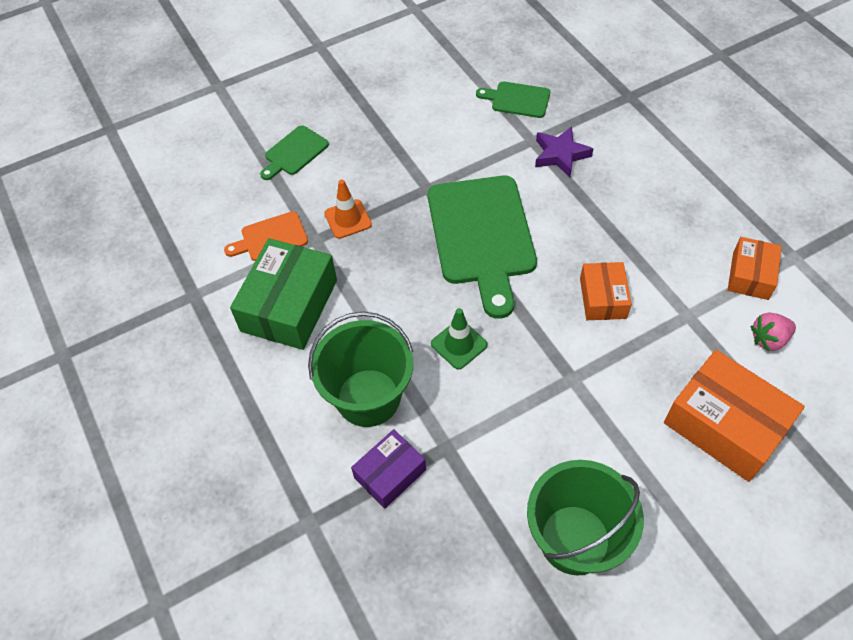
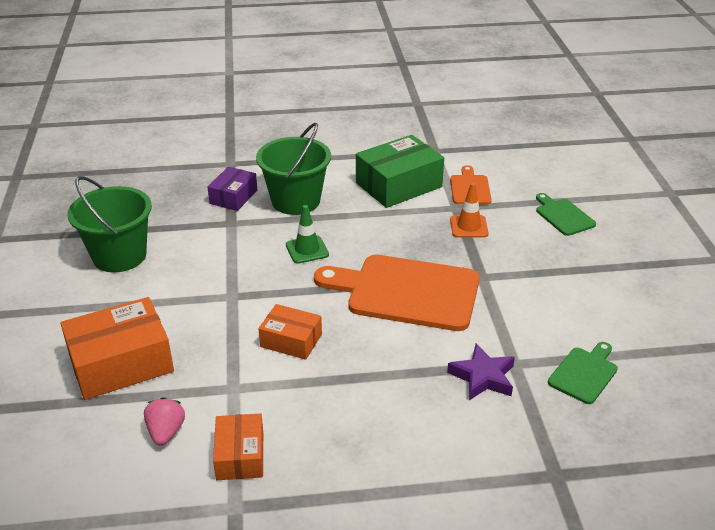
camera: 110 degrees right, 20 degrees down
(289, 305) = (398, 185): green box -> green box turned 75 degrees counterclockwise
(390, 474) = (233, 197): purple box -> purple box turned 45 degrees clockwise
(481, 236) = (406, 292): green cutting board -> orange cutting board
(750, 275) = (240, 456): orange box -> orange box turned 45 degrees clockwise

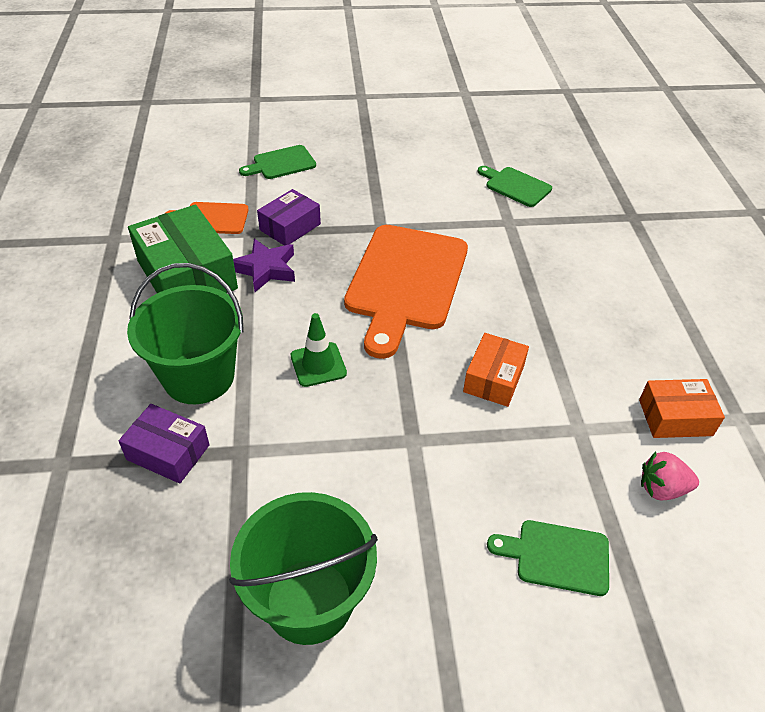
camera: 90 degrees left, 10 degrees up
(121, 363) = (557, 556): orange box -> green cutting board
(469, 227) = (290, 227): orange traffic cone -> purple box
(483, 377) = (529, 242): purple star -> purple star (265, 269)

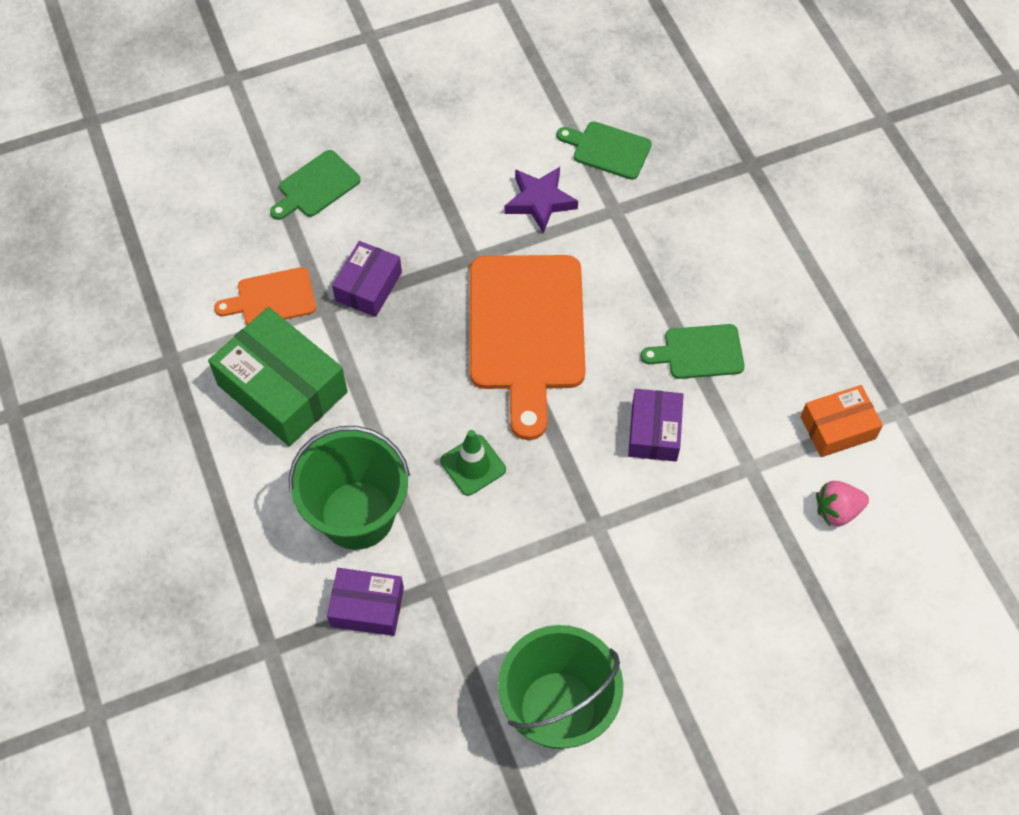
camera: 15 degrees left, 15 degrees up
(265, 269) = (366, 356): purple star -> purple star (540, 201)
(494, 378) = (654, 432): orange box -> purple box
(557, 556) = (758, 605): green cutting board -> green cutting board (699, 352)

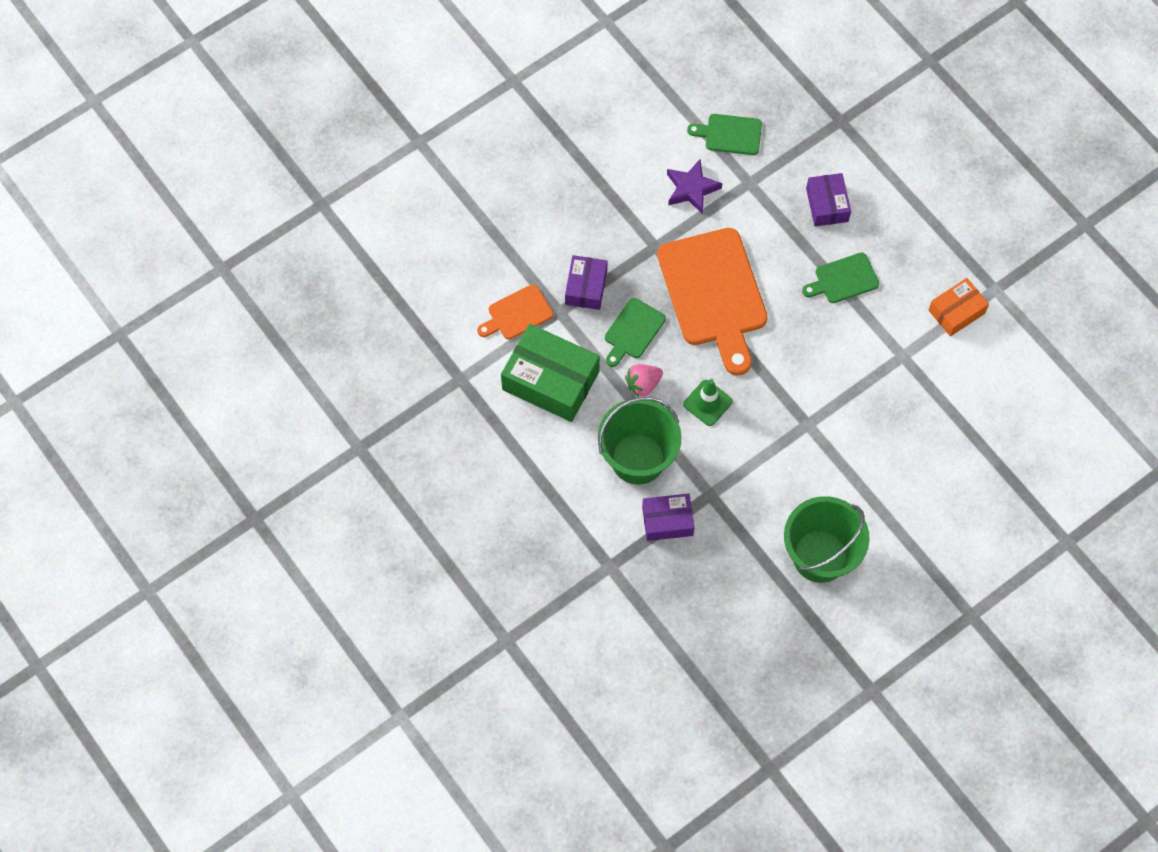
camera: 15 degrees left, 5 degrees up
(316, 186) = (518, 217): green cutting board -> green cutting board (633, 331)
(654, 432) = (828, 346): purple box -> purple box (827, 205)
(837, 510) = (971, 372): pink strawberry -> pink strawberry (643, 384)

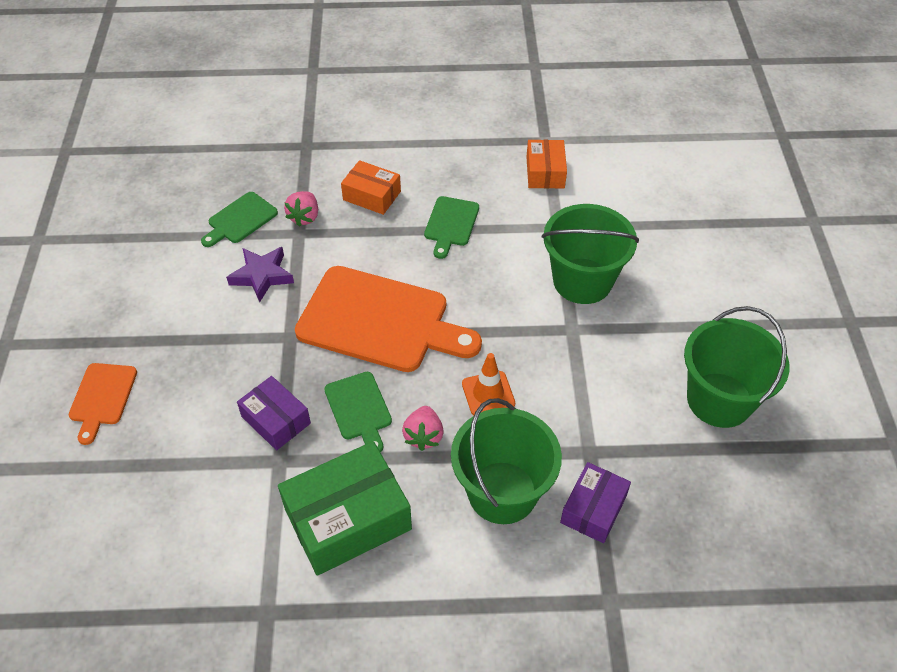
camera: 55 degrees left, 15 degrees down
(517, 314) = (245, 502): orange cutting board -> orange cutting board (102, 397)
(707, 403) = (488, 393): green traffic cone -> orange traffic cone
(767, 175) = (304, 217): none -> pink strawberry
(827, 205) = (372, 195): purple box -> orange box
(860, 405) = (582, 281): none -> green bucket

